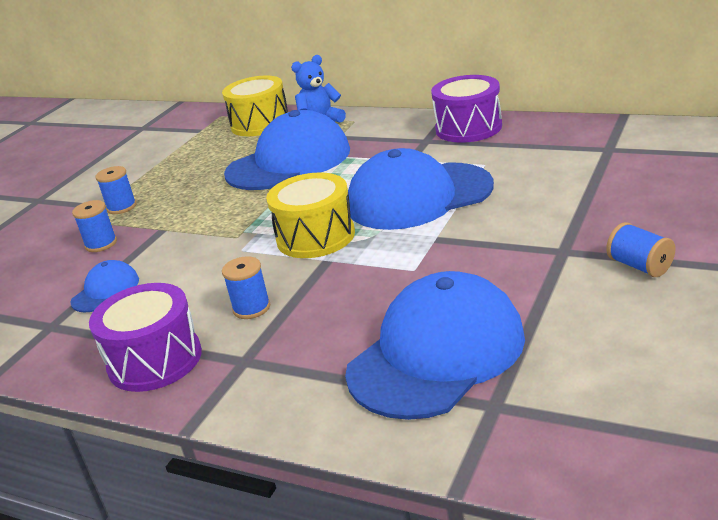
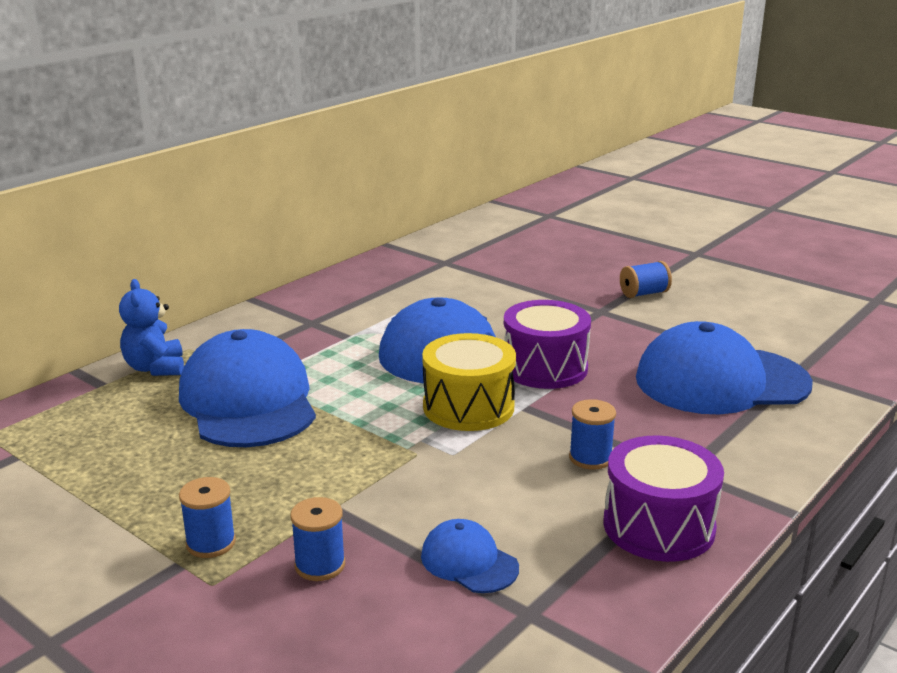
camera: 80 degrees left, 5 degrees down
(260, 123) = (81, 407): yellow drum -> none
(436, 354) = (721, 381): blue cap -> blue cap turned 60 degrees counterclockwise
(468, 128) = (313, 300): purple drum -> purple drum (544, 368)

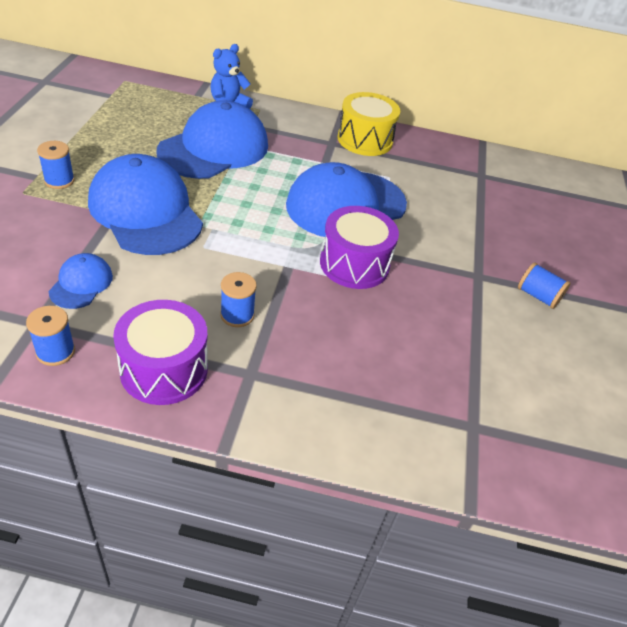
camera: 55 degrees right, 20 degrees up
(320, 565) = (54, 225): blue spool -> blue spool (55, 351)
(468, 407) = (269, 239): yellow drum -> yellow drum (365, 140)
(721, 381) = (413, 373): blue cap -> blue cap (145, 211)

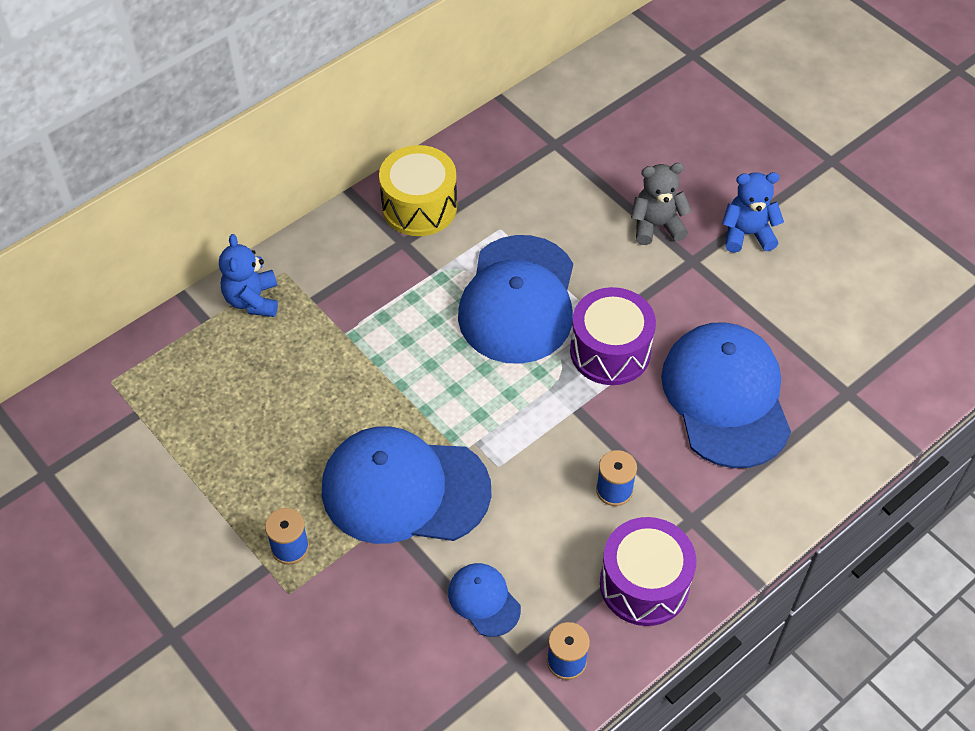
camera: 45 degrees left, 10 degrees up
(214, 148) = (332, 364): blue cap -> blue cap (726, 397)
(483, 245) = (656, 226): none -> grey teddy bear
(538, 296) = (747, 234): blue spool -> blue teddy bear

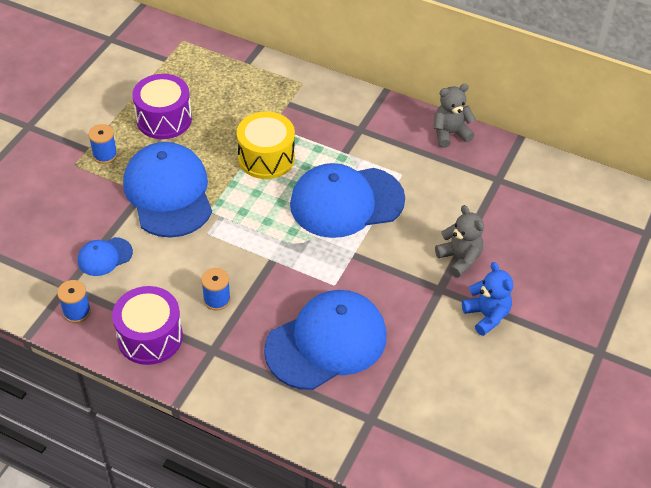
camera: 65 degrees right, 5 degrees down
(252, 300) = (273, 77): blue teddy bear -> none
(419, 206) = (394, 127): yellow drum -> yellow drum (266, 158)
(459, 158) = (450, 133): none -> grey teddy bear
(484, 600) = (105, 257): blue cap -> blue cap turned 150 degrees counterclockwise
(610, 351) = (331, 264): purple drum -> purple drum (164, 119)

